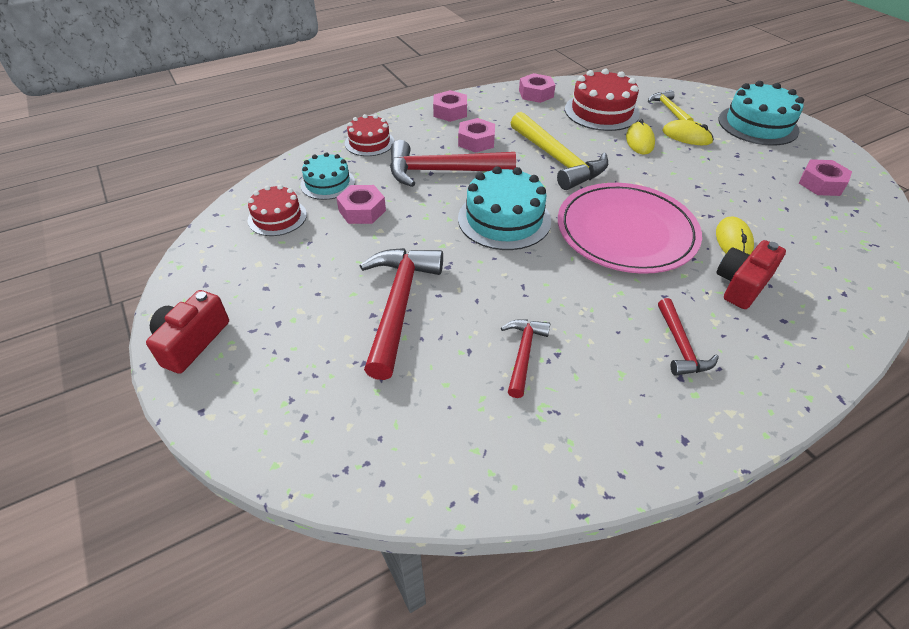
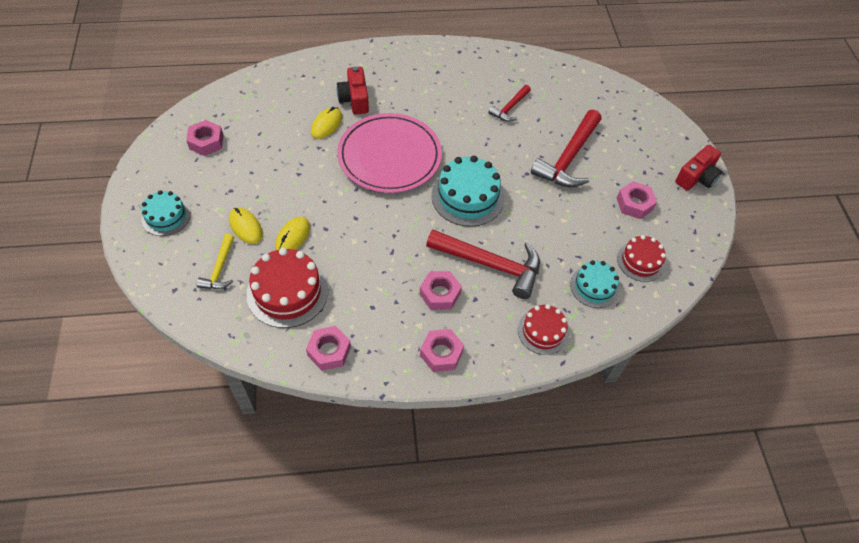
camera: 160 degrees left, 10 degrees up
(362, 210) = (572, 244): pink nut -> pink nut (634, 204)
(557, 160) = (383, 241): yellow hammer -> none
(680, 346) = (423, 83): red hammer -> none
(742, 284) = (354, 99): red camera -> red camera turned 105 degrees clockwise
(758, 125) = (166, 216): turquoise cake -> turquoise cake, size x0.62

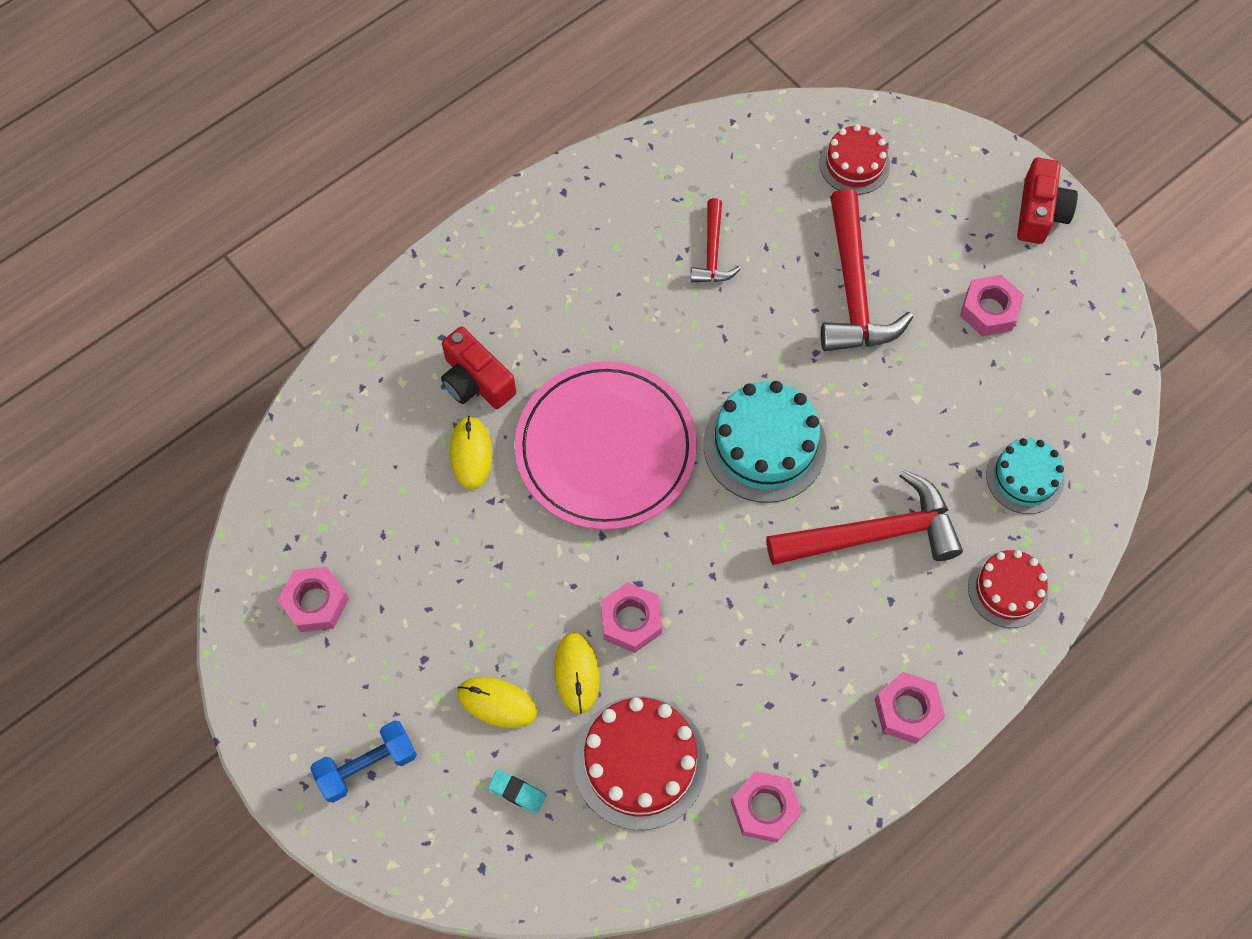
camera: 30 degrees left, 10 degrees up
(166, 216) = (367, 765): turquoise cake -> blue dumbbell
(220, 268) = (517, 792): yellow hammer -> turquoise eraser
(440, 294) = (841, 624): pink nut -> pink nut (631, 621)
(640, 261) = (1055, 398): red cake -> red cake (854, 164)

